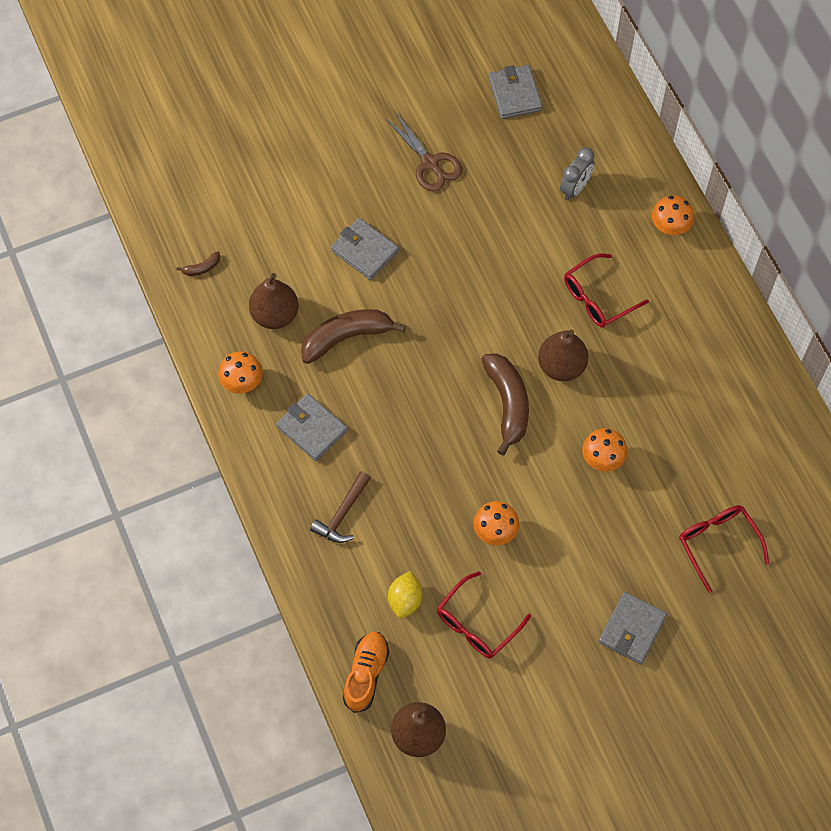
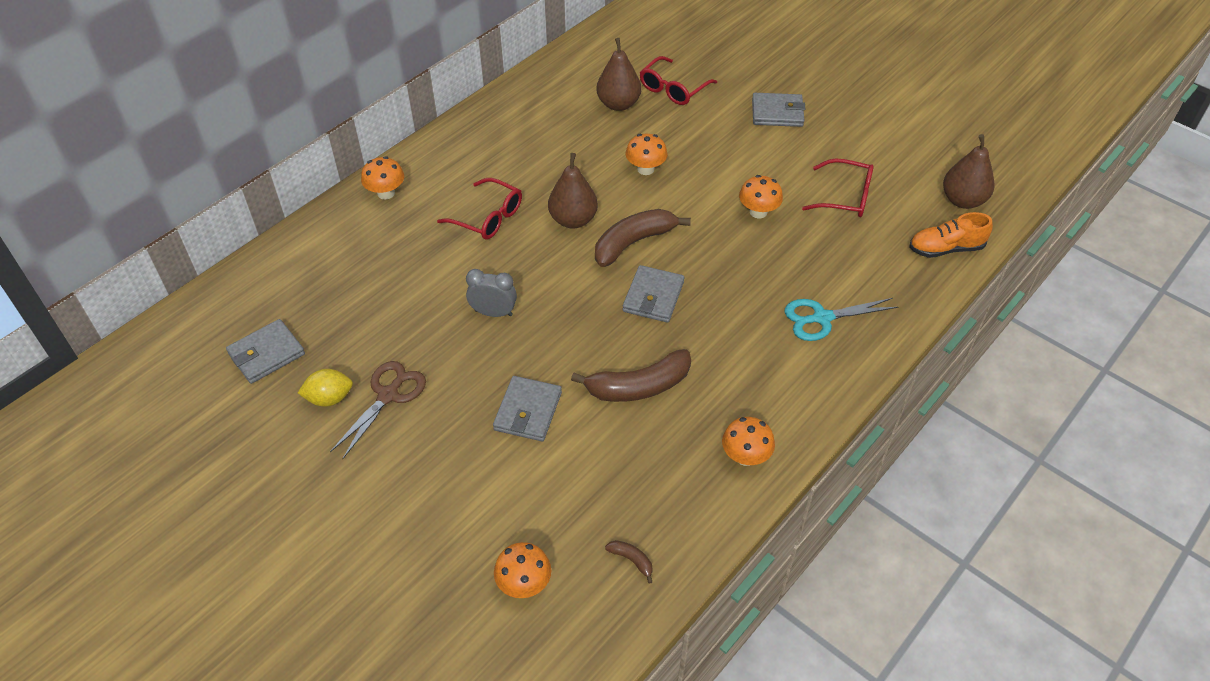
camera: 115 degrees left, 15 degrees down
(222, 196) = (524, 583): none -> orange mushroom
(275, 315) = (649, 460): brown pear -> brown pear (618, 104)
(311, 429) = (755, 375): grey wallet -> grey wallet (653, 297)
(342, 514) = (822, 318): brown hammer -> turquoise scissors
(346, 337) = (639, 387): brown banana -> brown banana turned 60 degrees counterclockwise
(405, 600) = (863, 247): yellow lemon -> yellow lemon (329, 398)
(575, 188) = (370, 269): grey clock -> grey clock (493, 313)

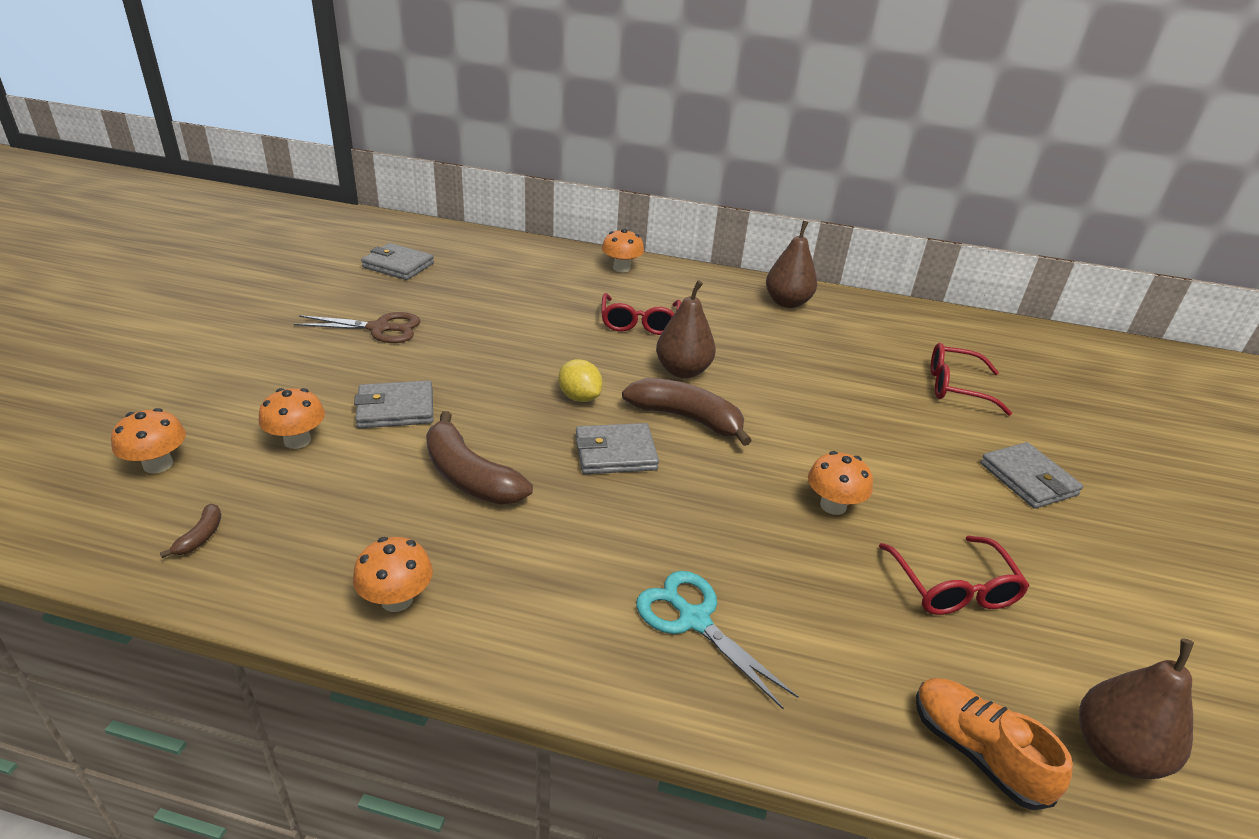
camera: 60 degrees right, 15 degrees down
(329, 398) = (362, 303): yellow lemon -> yellow lemon (579, 397)
(493, 313) = (516, 356): grey clock -> none
(618, 104) = (883, 357): brown pear -> brown pear (787, 302)
(645, 169) = (807, 399): orange mushroom -> orange mushroom (297, 440)

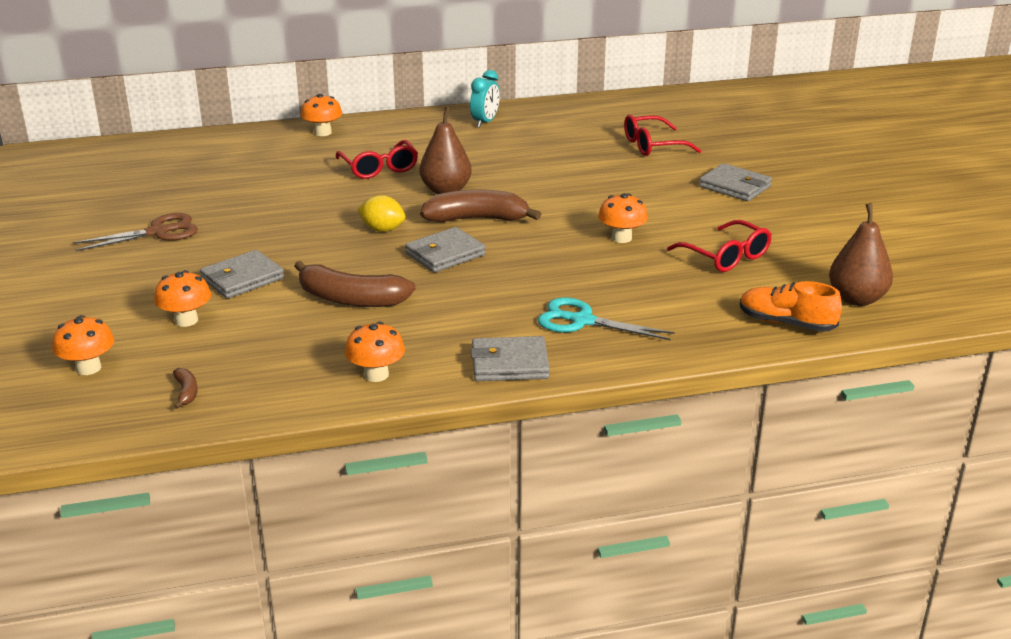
camera: 25 degrees left, 5 degrees down
(398, 265) = (113, 183): grey wallet -> grey wallet (509, 364)
(787, 302) = (485, 122): brown pear -> turquoise clock

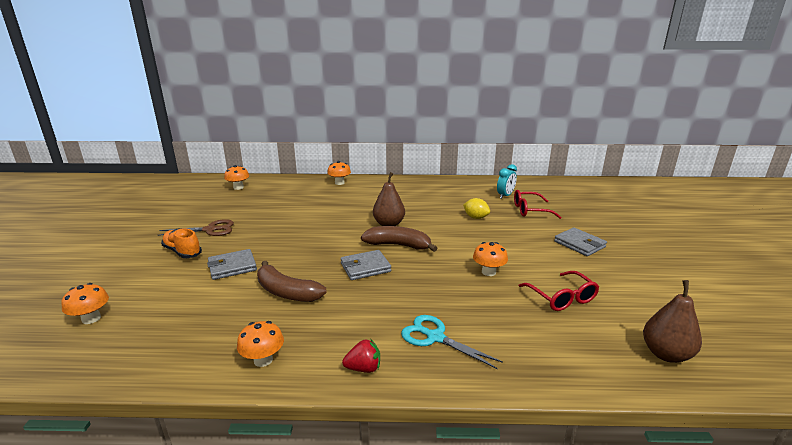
camera: 15 degrees right, 5 degrees down
(186, 320) = (177, 292): orange mushroom -> orange mushroom (238, 187)
(186, 392) = (130, 351): brown banana -> none
(379, 168) = (358, 206): red glasses -> none
(382, 229) = (336, 245): yellow lemon -> yellow lemon (475, 217)
(485, 122) = (432, 186): turquoise clock -> turquoise clock (505, 196)
(509, 364) = (363, 368): grey wallet -> red strawberry
(786, 323) = (600, 368): orange shoe -> orange shoe (182, 252)

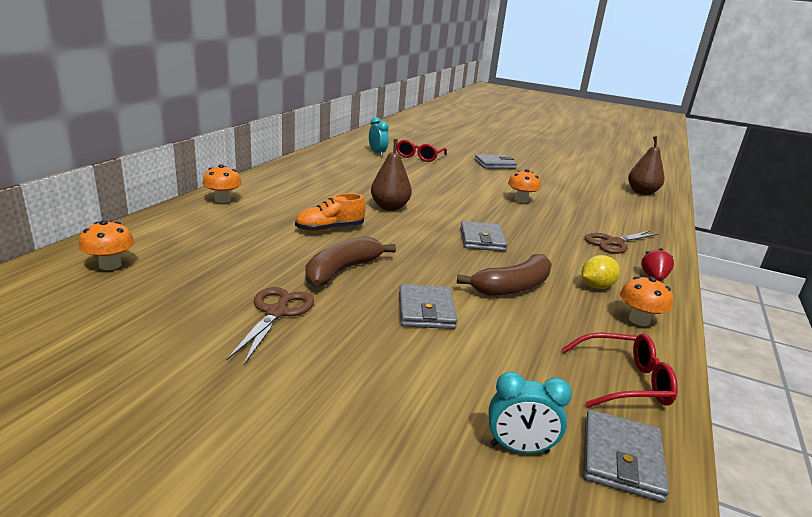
camera: 70 degrees left, 0 degrees up
(78, 356) = (621, 459): none -> grey wallet
(91, 318) = (519, 448): orange mushroom -> turquoise clock
(182, 252) = (340, 345): orange shoe -> orange shoe (330, 229)
(398, 245) = (444, 215): brown banana -> brown banana (342, 271)
(435, 337) = (614, 243): turquoise scissors -> brown scissors
(475, 217) = (413, 175): yellow lemon -> yellow lemon (596, 286)
(561, 297) = (570, 193): red glasses -> red glasses (623, 381)

